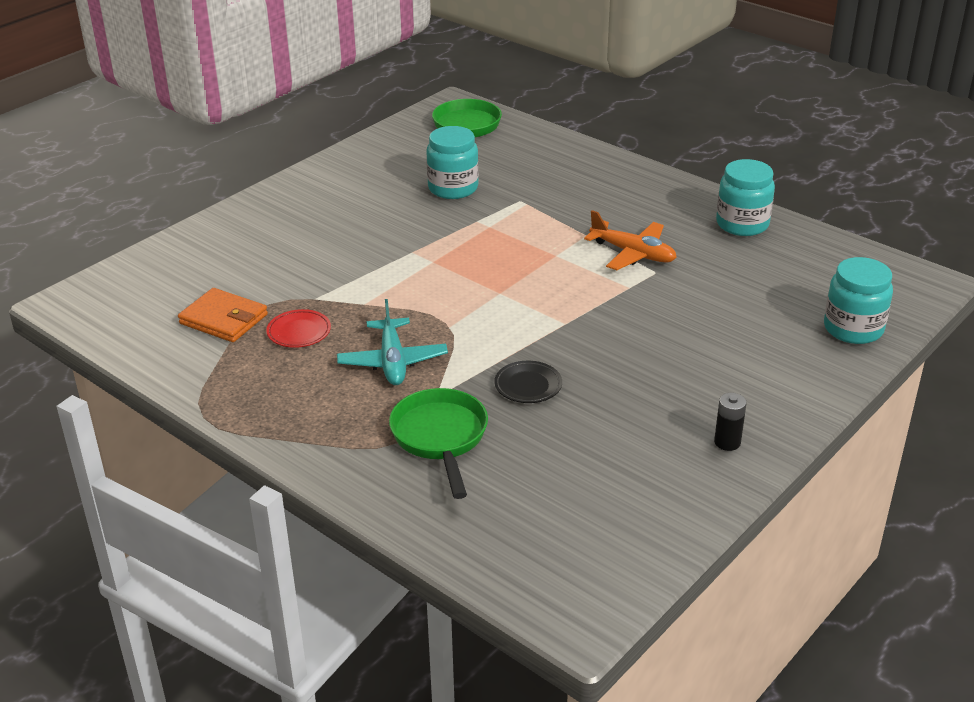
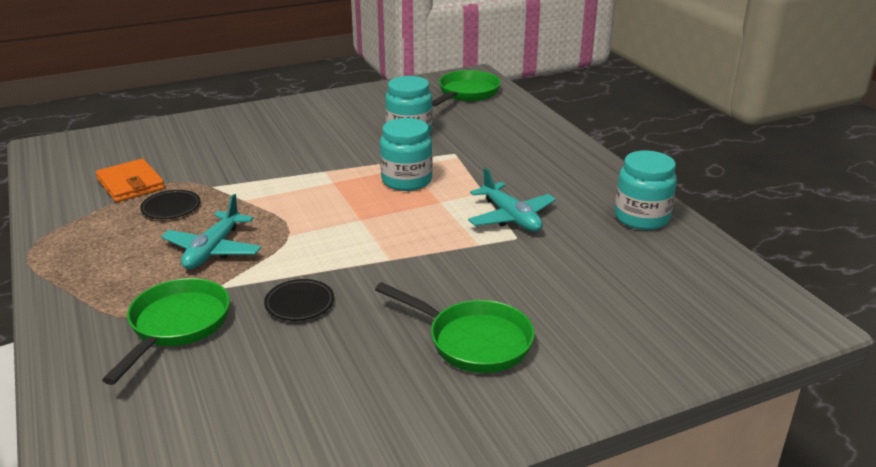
camera: 25 degrees right, 5 degrees down
(299, 332) = (171, 208): red plate -> black plate
(633, 253) = (511, 217): orange plane -> turquoise plane
(702, 372) = (473, 341): none -> green pan
(727, 442) = (431, 419): black battery -> none
(853, 329) = (674, 345): turquoise jar -> turquoise jar (406, 180)

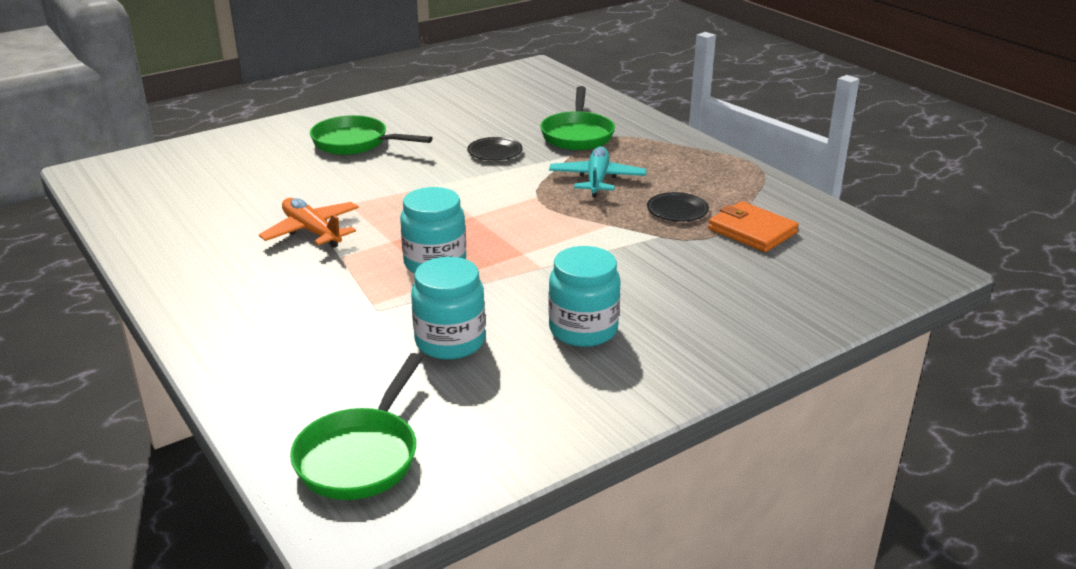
camera: 170 degrees right, 0 degrees up
(511, 217) = (312, 231): turquoise plane -> orange plane
(641, 218) = (166, 243): turquoise jar -> turquoise jar (583, 329)

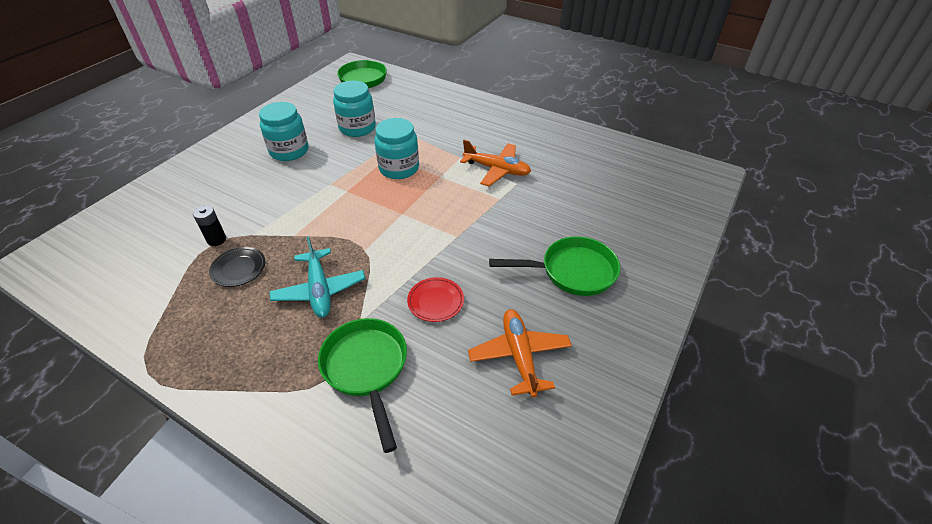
camera: 155 degrees right, 15 degrees up
(457, 118) = (519, 356): none -> orange plane
(495, 152) = (435, 301): black plate -> red plate
(703, 241) = (216, 240): none -> black battery
(752, 231) = (174, 263): orange wallet -> none

